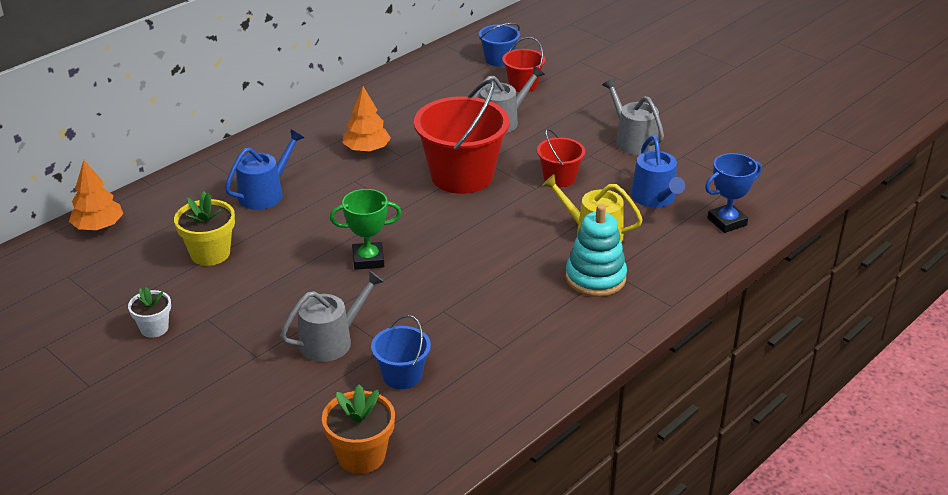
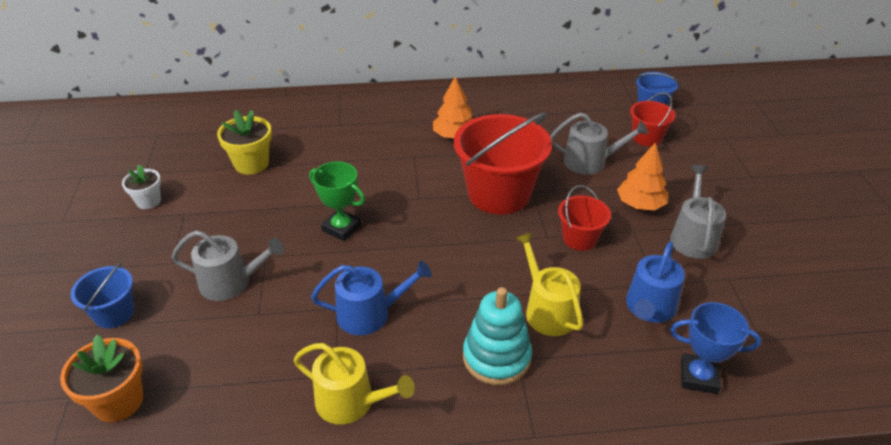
camera: 40 degrees right, 5 degrees up
(98, 226) = (218, 109): orange tree -> orange tree (640, 204)
(265, 193) = (342, 136): blue watering can -> blue watering can (370, 314)
(402, 375) = (235, 347): blue bucket -> blue bucket (114, 313)
(534, 356) = (351, 402): none -> yellow watering can

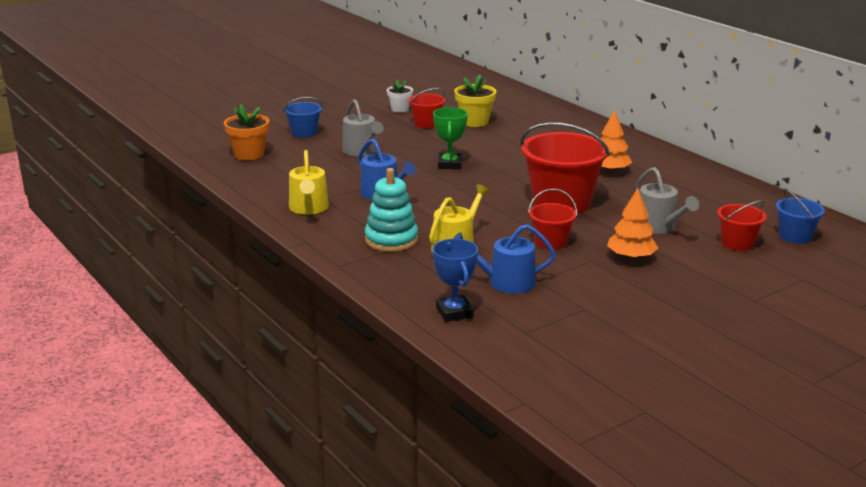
camera: 60 degrees right, 15 degrees down
(215, 199) = (426, 124): none -> red bucket
(693, 237) = (619, 286): grey watering can -> none

